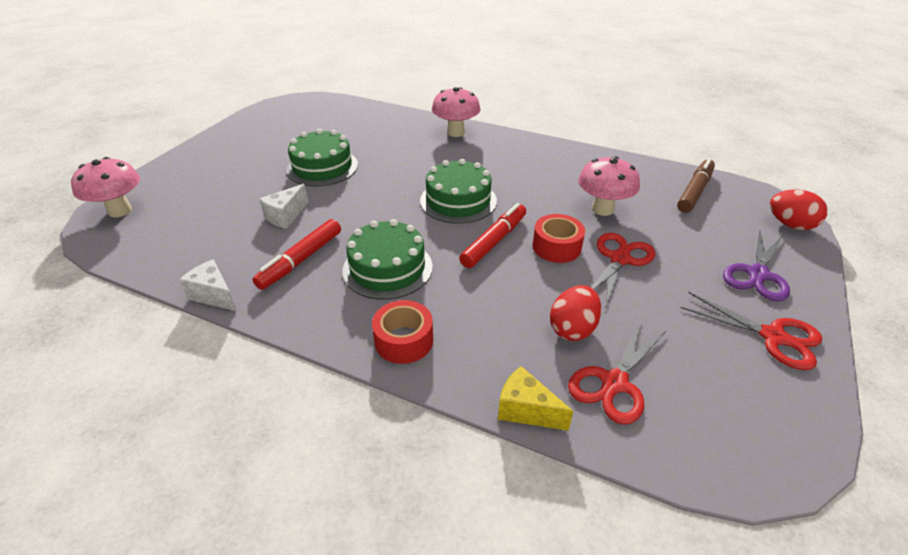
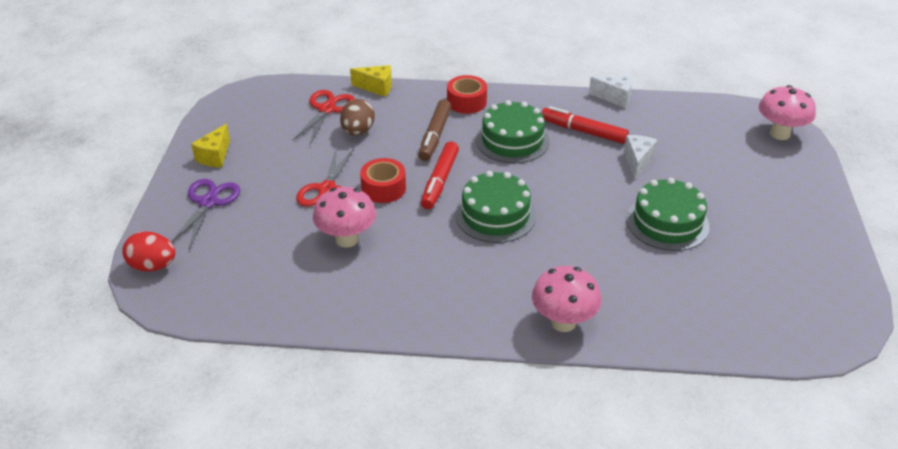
camera: 160 degrees right, 0 degrees up
(301, 260) = (583, 131): red marker -> red marker turned 75 degrees counterclockwise
(572, 328) = (358, 131): red egg -> brown egg
(695, 191) = (244, 290): brown marker -> brown marker (434, 136)
(773, 337) = (215, 156): red scissors -> yellow cheese

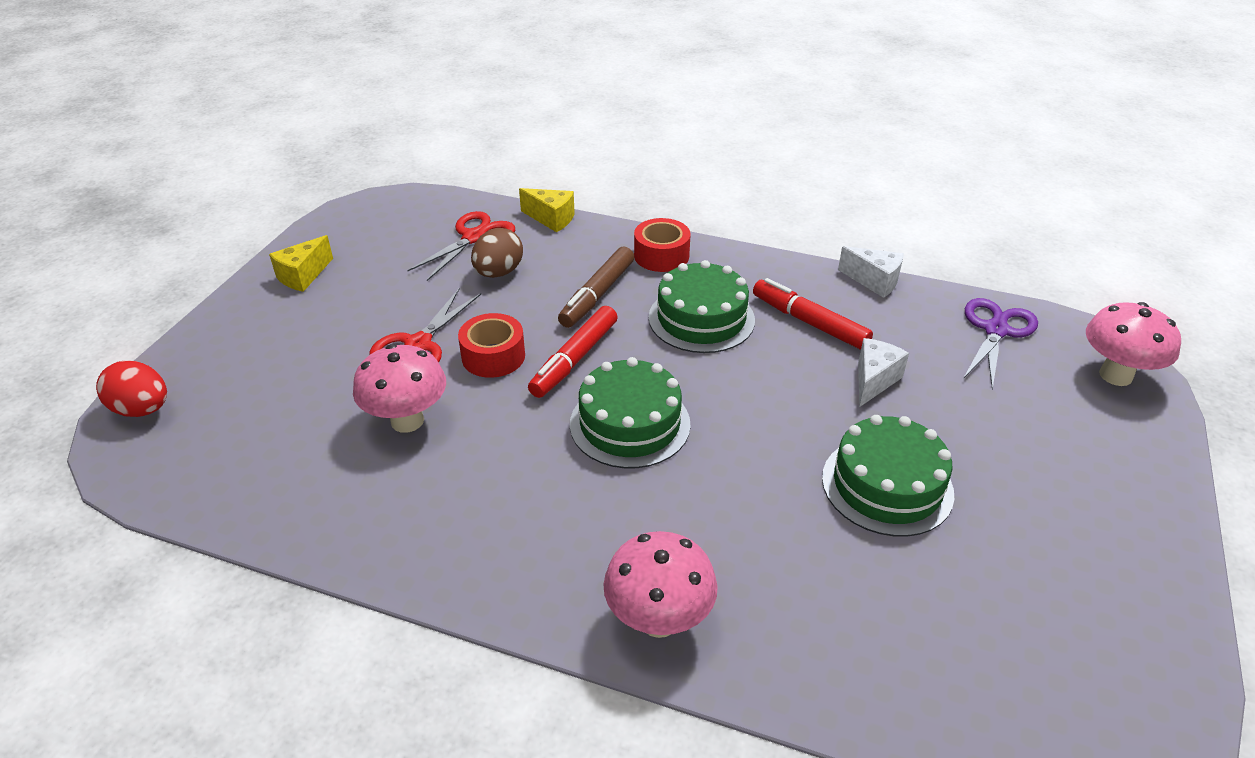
camera: 15 degrees right, 0 degrees up
(208, 202) = (260, 335): purple scissors -> purple scissors (996, 330)

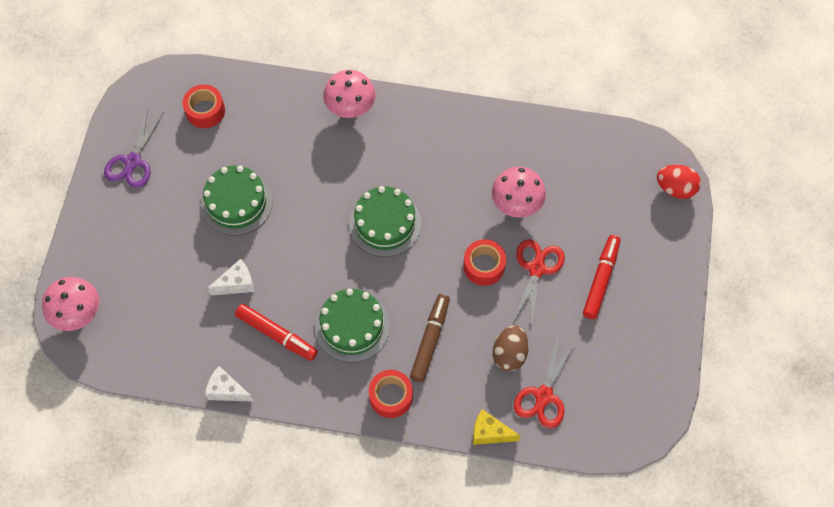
camera: 170 degrees right, 25 degrees up
(303, 276) = (651, 326): yellow cheese -> none
(574, 359) = (431, 272): red marker -> red marker (601, 279)
(873, 380) = (237, 284): white cheese -> white cheese turned 135 degrees counterclockwise
(979, 664) = (205, 111): none -> red tape
(996, 330) = (147, 347): purple scissors -> purple scissors (133, 162)

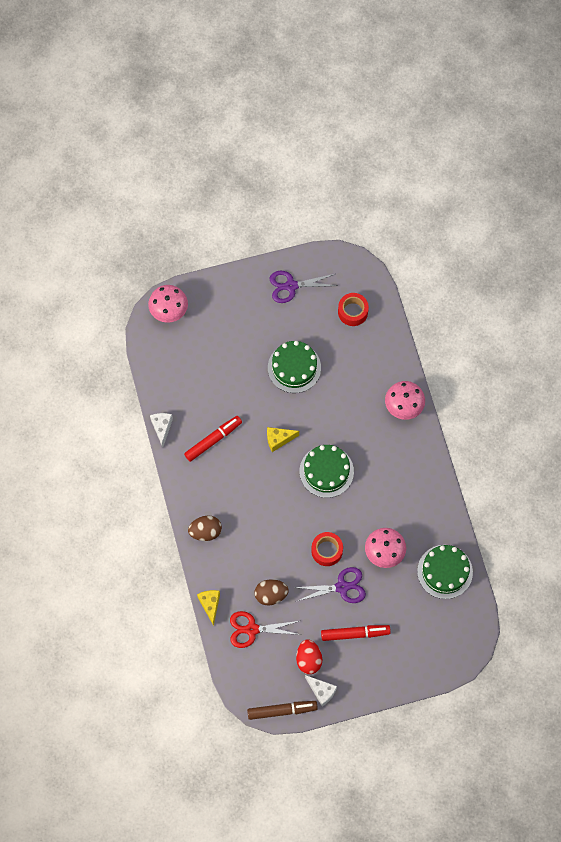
camera: 65 degrees right, 5 degrees up
(237, 284) = (236, 397): white cheese -> white cheese (321, 691)
(277, 335) = (213, 440): red marker -> red marker turned 135 degrees counterclockwise
(317, 259) = (278, 440): none -> yellow cheese
(352, 326) = (242, 485): green cake -> green cake (445, 571)
(391, 396) = (205, 531): red tape -> brown egg
(430, 340) = (256, 539): brown marker -> brown marker (282, 711)
(537, 268) = (342, 587): red scissors -> purple scissors
(675, 188) = (453, 658): red egg -> red egg (308, 659)

